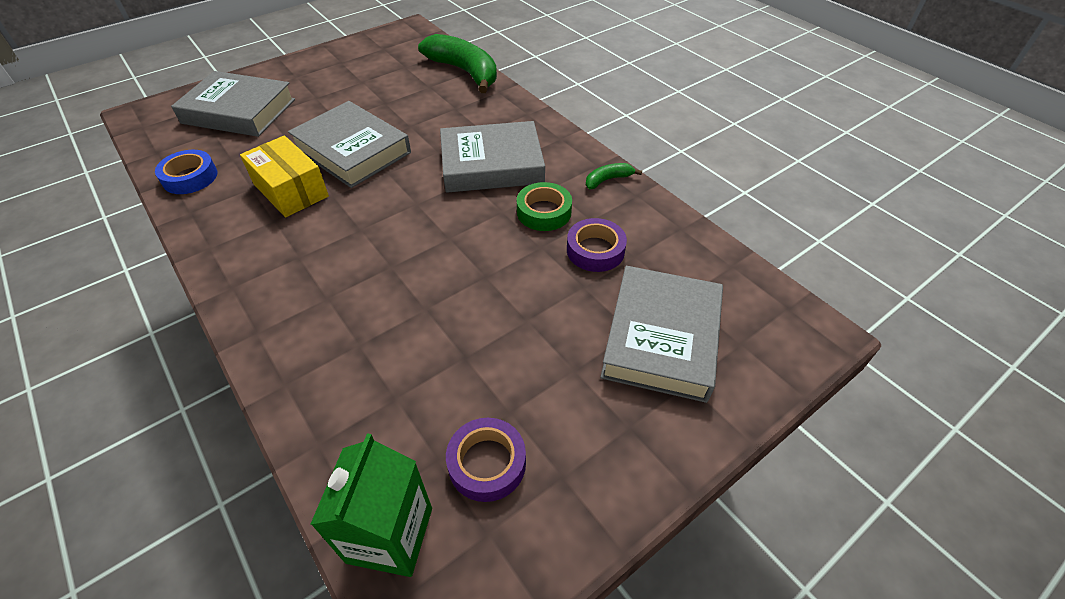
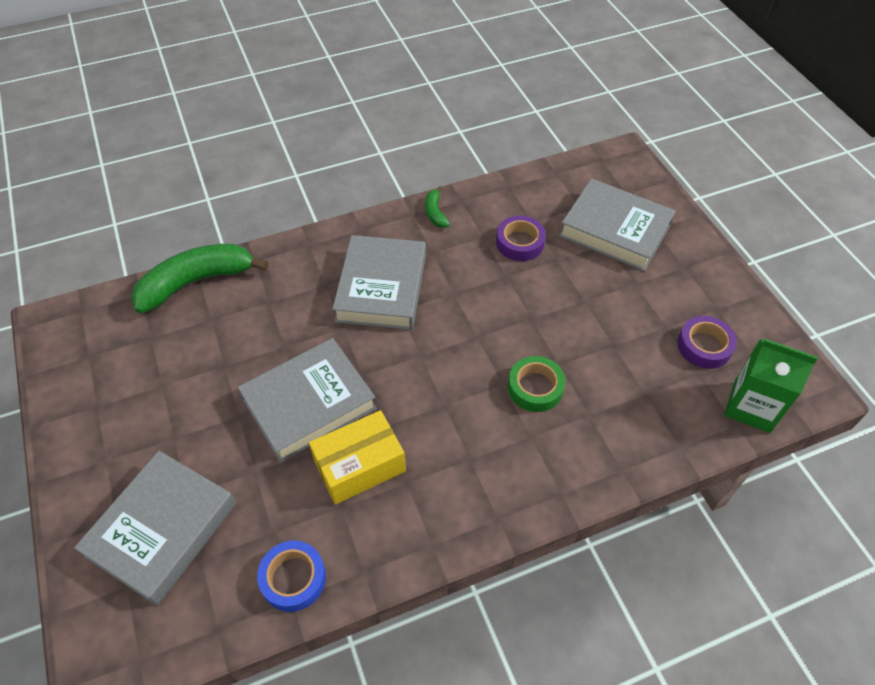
camera: 75 degrees left, 5 degrees up
(544, 212) = (463, 264): green tape -> green tape (535, 388)

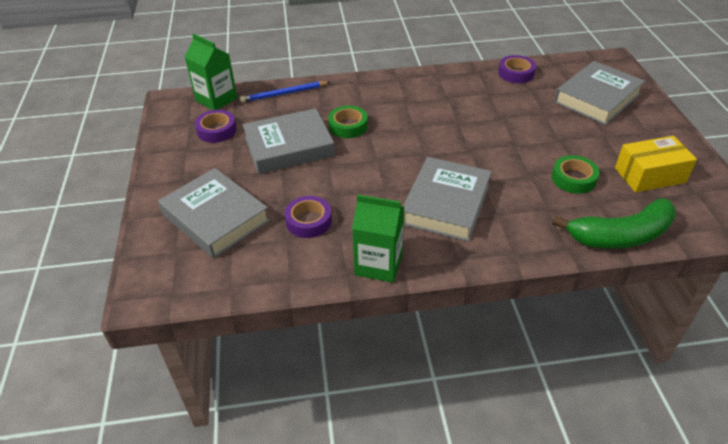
camera: 165 degrees left, 10 degrees down
(232, 350) = (573, 179): none -> green tape
(293, 578) = (516, 73): blue tape -> purple tape
(309, 404) = (509, 139): grey book -> grey book (289, 146)
(360, 466) = (475, 107): yellow box -> yellow box (649, 175)
(435, 213) = (378, 264): green banana -> green carton
(661, 439) = (284, 94): none -> blue pencil

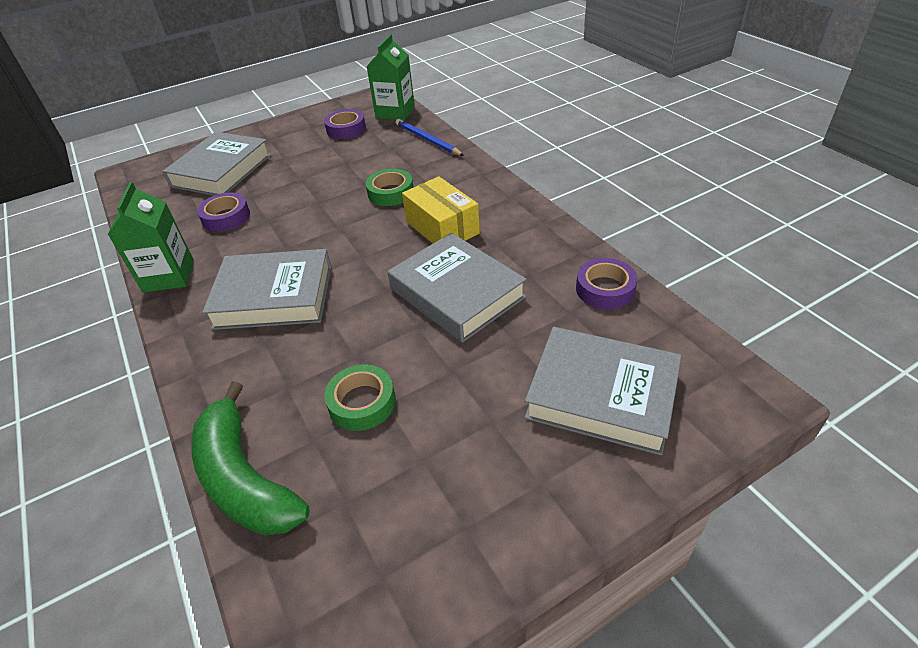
camera: 70 degrees right, 0 degrees up
(289, 146) = (337, 171): grey book -> grey book (457, 293)
(649, 175) = (406, 499): yellow box -> yellow box (442, 227)

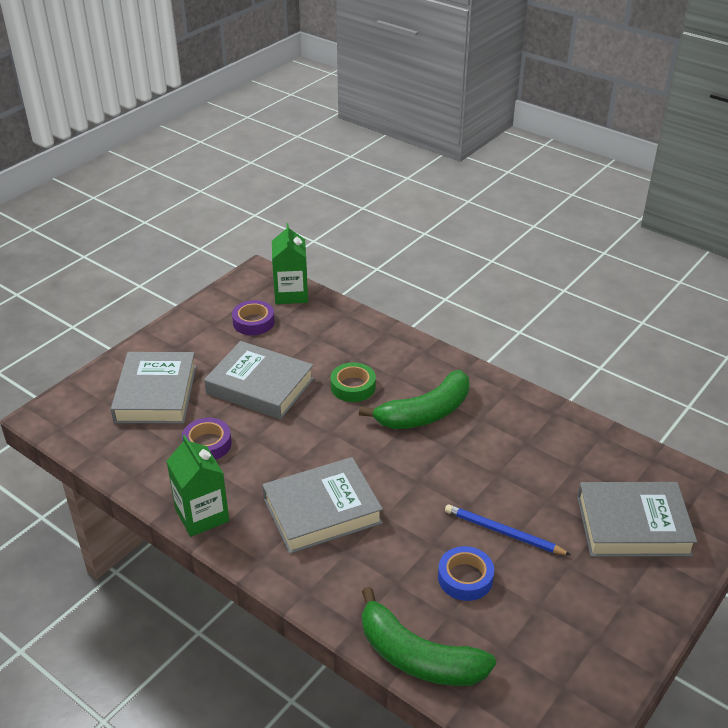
camera: 25 degrees left, 5 degrees down
(362, 402) = (465, 578): green tape -> blue tape
(427, 140) = (348, 322): blue pencil -> blue pencil (503, 532)
(442, 227) = (425, 413): yellow box -> green banana
(457, 293) = (478, 471): grey book -> grey book (260, 386)
(605, 289) = (590, 441): purple tape -> none

